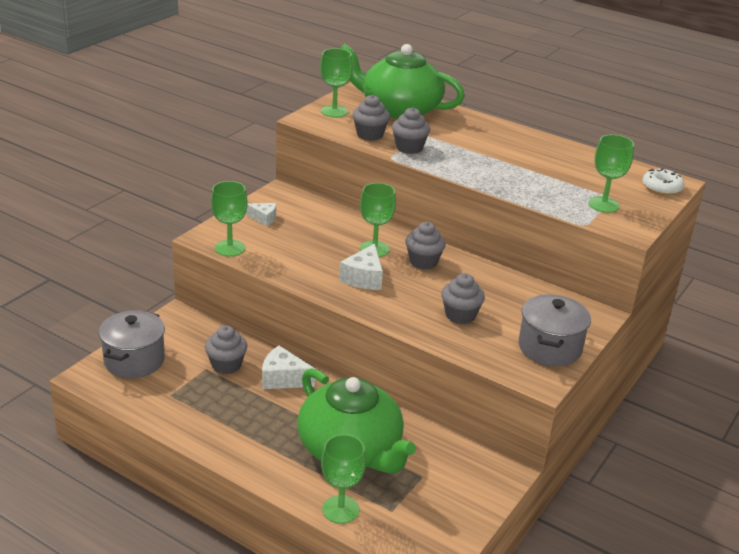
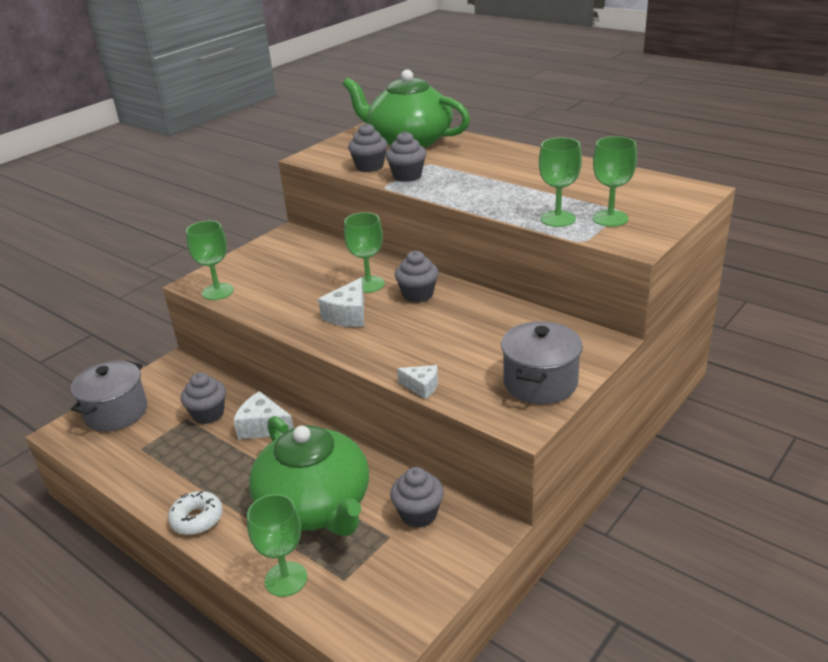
camera: 10 degrees right, 0 degrees up
(264, 218) = (263, 260): white cheese -> white cheese (422, 387)
(334, 111) = (340, 148): green goblet -> green goblet (558, 219)
(460, 315) = (444, 350): grey cupcake -> grey cupcake (418, 514)
(661, 188) = (682, 197): white donut -> white donut (197, 519)

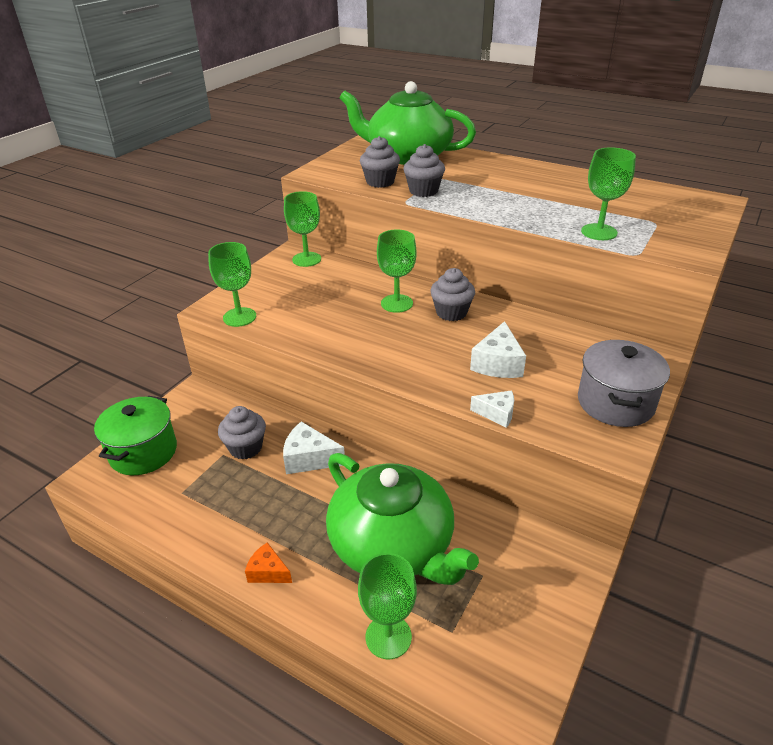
camera: 10 degrees left, 5 degrees up
(116, 412) = (143, 452): grey pot -> green pot
(197, 519) = (268, 572): white donut -> orange cheese
(348, 315) = (388, 337): white cheese -> white cheese (498, 363)
(418, 514) = (504, 546): grey cupcake -> none
(610, 218) = (650, 230): green goblet -> green goblet (306, 259)

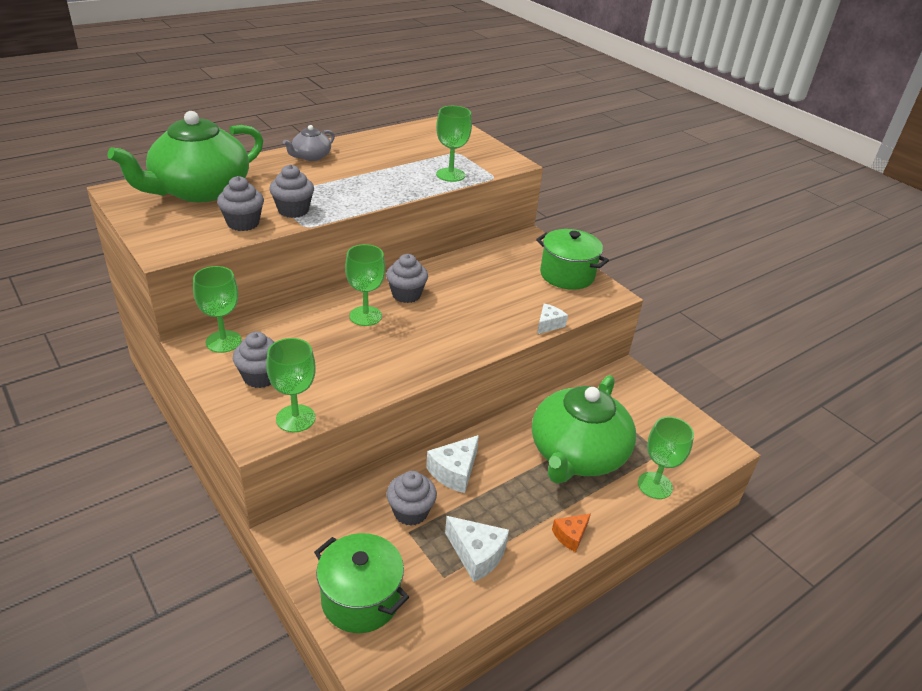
camera: 70 degrees left, 0 degrees up
(277, 287) = (260, 377): none -> grey cupcake
(393, 545) = (577, 454): green teapot -> green teapot turned 135 degrees clockwise
(498, 363) = (492, 301): white cheese -> white cheese (476, 554)
(524, 170) = (311, 156): none -> grey teapot
(615, 403) = (567, 275): grey pot -> green pot

